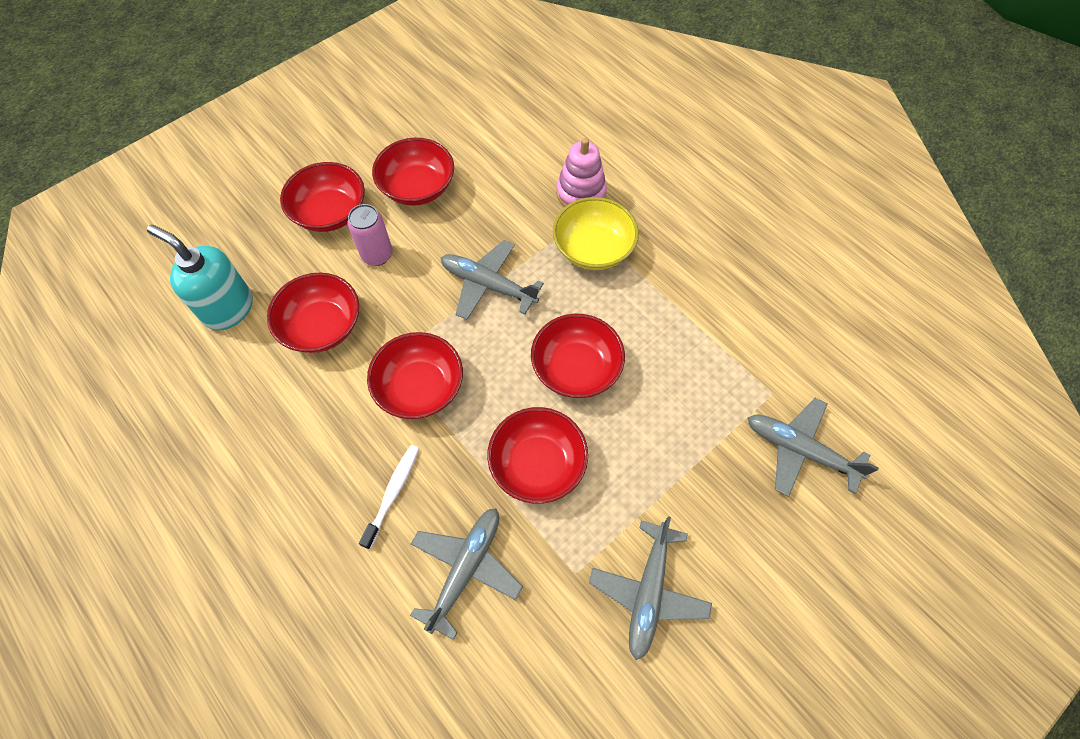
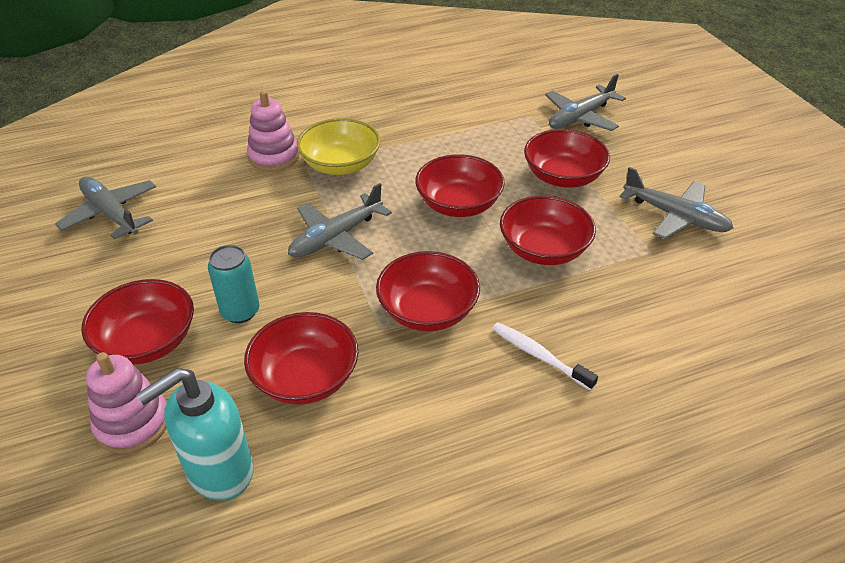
camera: 70 degrees left, 20 degrees down
(256, 241) = (133, 423): none -> pink stacking toy
(377, 255) = (240, 311): pink can -> turquoise can
(417, 187) = (174, 261): red bowl -> red bowl (563, 177)
(465, 569) = (632, 319): grey plane -> grey plane (111, 214)

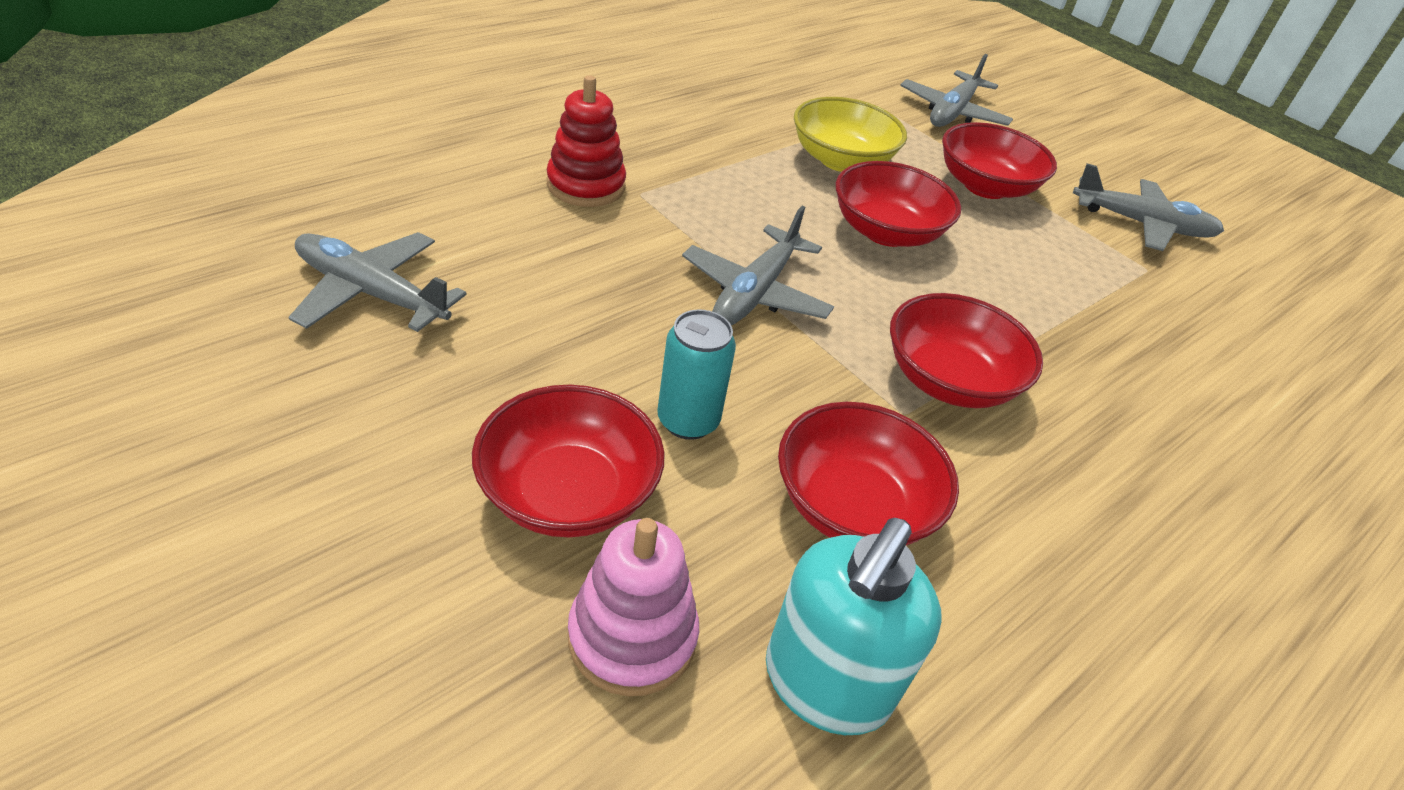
camera: 25 degrees left, 0 degrees up
(274, 157) = (586, 185): pink stacking toy -> red stacking toy
(340, 165) = (691, 190): yellow bowl -> yellow bowl (841, 160)
(539, 355) = (1125, 419): white toothbrush -> none
(543, 249) = (1030, 280): red bowl -> none

